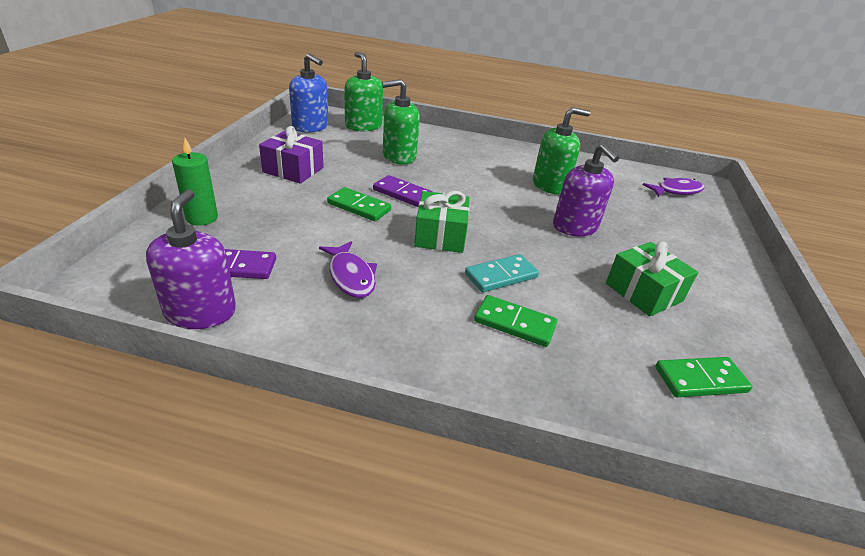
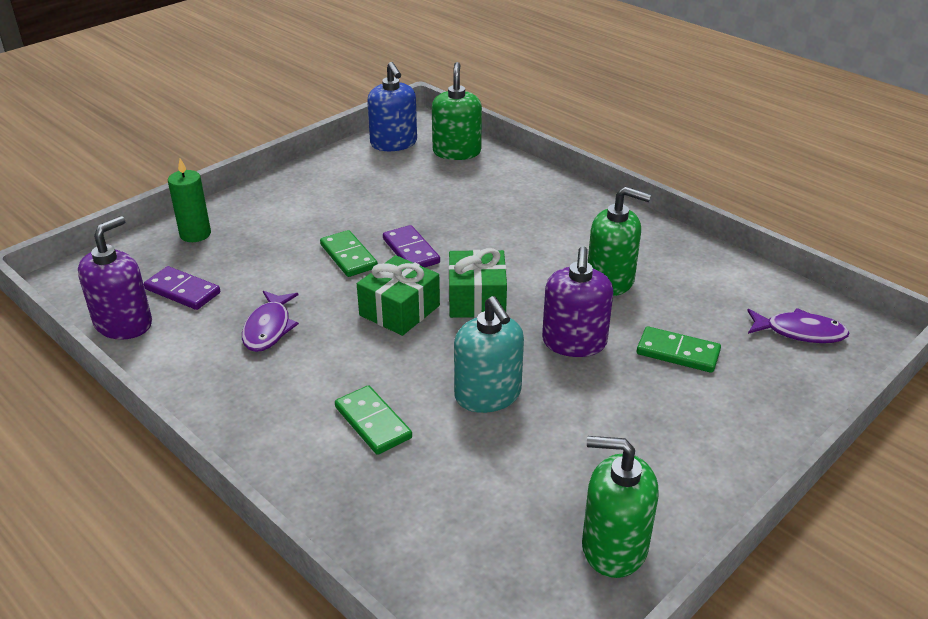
camera: 35 degrees right, 0 degrees up
(293, 170) = (324, 197): purple gift -> none
(399, 156) = (457, 202): green soap dispenser -> green soap dispenser (614, 547)
(501, 276) = (415, 372): turquoise domino -> none
(566, 276) = (488, 395): none -> turquoise soap dispenser
(643, 292) = (559, 441): green gift -> green gift (477, 299)
(700, 379) = (501, 544): green domino -> green domino (678, 352)

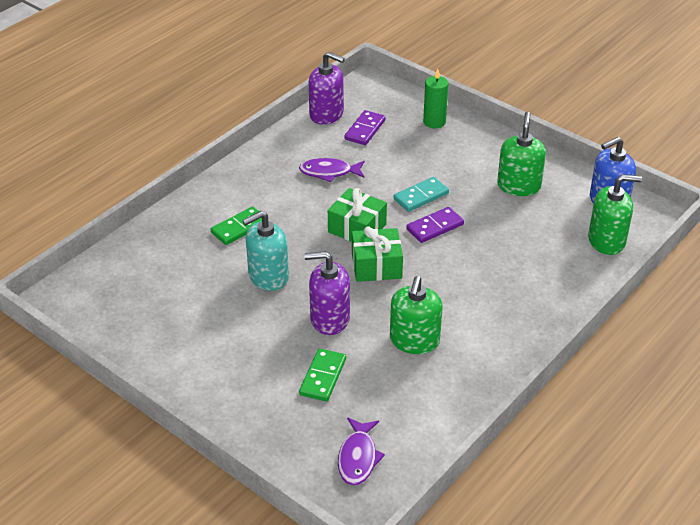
camera: 85 degrees right, 5 degrees up
(348, 256) = (421, 196): green domino -> turquoise domino
(614, 547) = (134, 335): green soap dispenser -> green soap dispenser (518, 186)

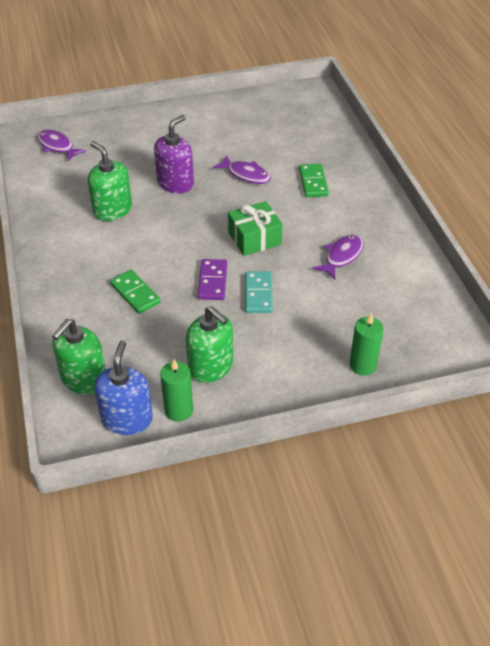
camera: 125 degrees right, 5 degrees up
(268, 276) = (246, 175): turquoise soap dispenser -> purple fish
(323, 377) = (130, 159): green domino -> green domino (135, 293)
(326, 114) = (435, 295): purple soap dispenser -> none
(365, 130) = (388, 309): purple domino -> none
(376, 266) = (202, 228): green gift -> none
(571, 182) = (179, 410): none -> green candle

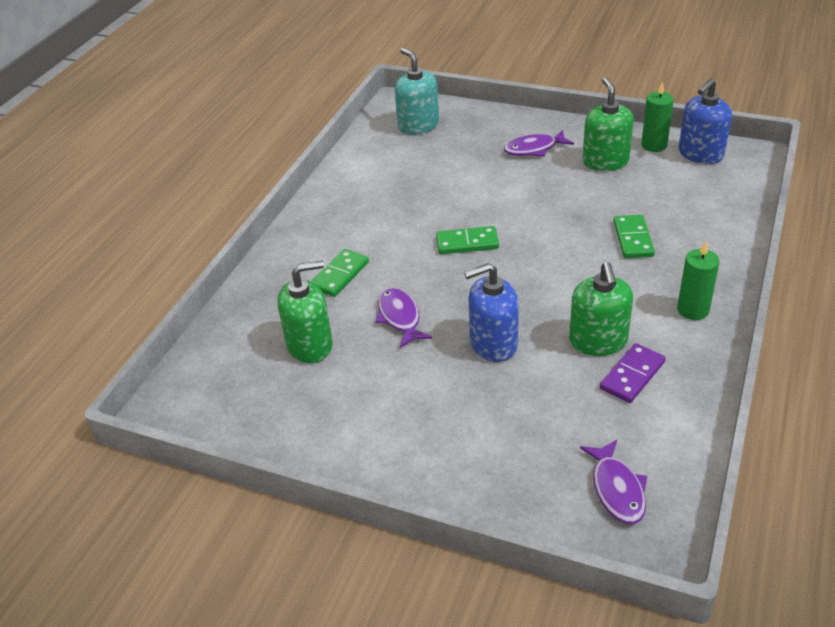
camera: 140 degrees left, 5 degrees down
(84, 379) = (724, 190): green soap dispenser -> green soap dispenser (310, 345)
(175, 183) = (493, 344): purple soap dispenser -> blue soap dispenser
(212, 281) = (547, 221): purple domino -> purple domino (632, 375)
(254, 238) = (467, 243): green gift -> green domino
(258, 294) = (514, 195): turquoise domino -> none
(341, 256) = (405, 195): purple fish -> purple fish (534, 149)
(362, 365) = (484, 123): green candle -> green candle (693, 310)
(418, 333) = (418, 125): none -> turquoise soap dispenser

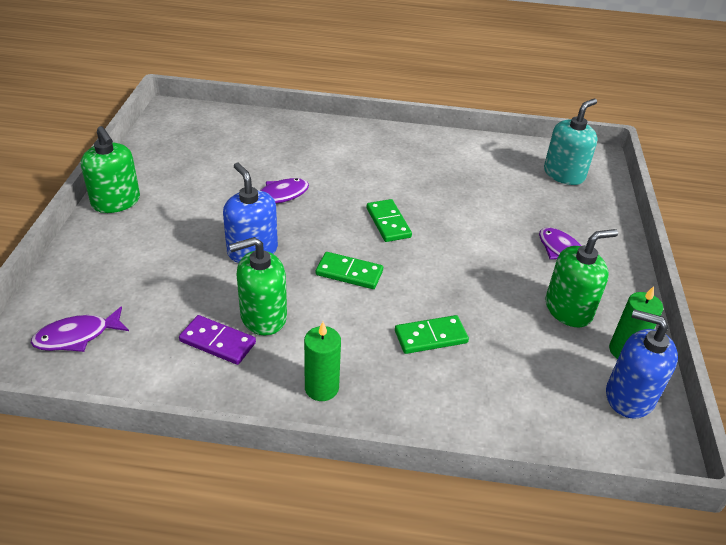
camera: 70 degrees right, 0 degrees up
(310, 345) = (240, 158): green soap dispenser -> green soap dispenser (116, 202)
(339, 275) = (325, 160): green domino -> green domino (349, 273)

